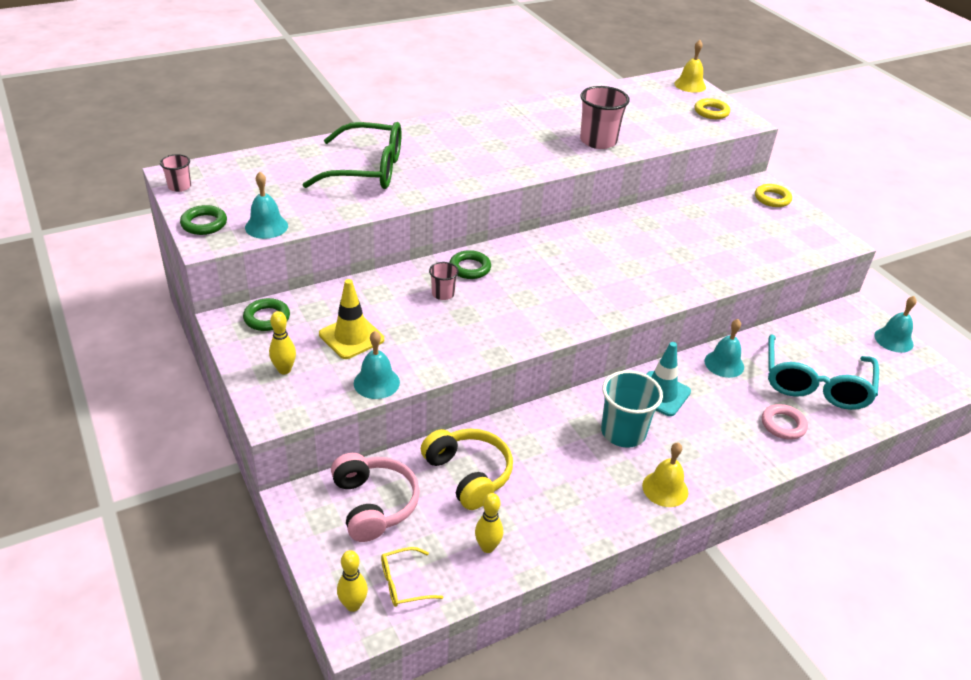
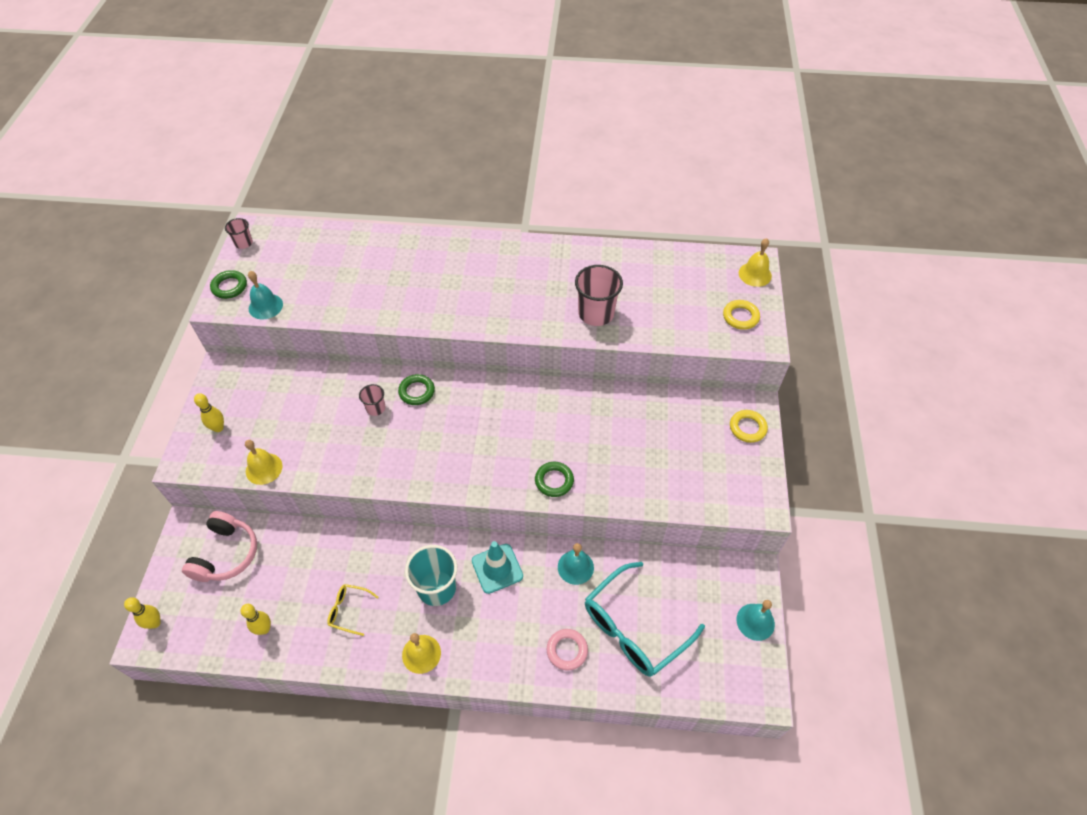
camera: 35 degrees right, 15 degrees up
(267, 318) = (244, 376): green ring -> green ring (554, 481)
(351, 337) = (282, 419): yellow traffic cone -> none
(366, 170) = (381, 275): green glasses -> none
(376, 382) = (264, 468): turquoise bell -> yellow bell
(404, 583) = (194, 625): yellow glasses -> yellow glasses (349, 610)
(468, 474) = (301, 564): yellow headphones -> none

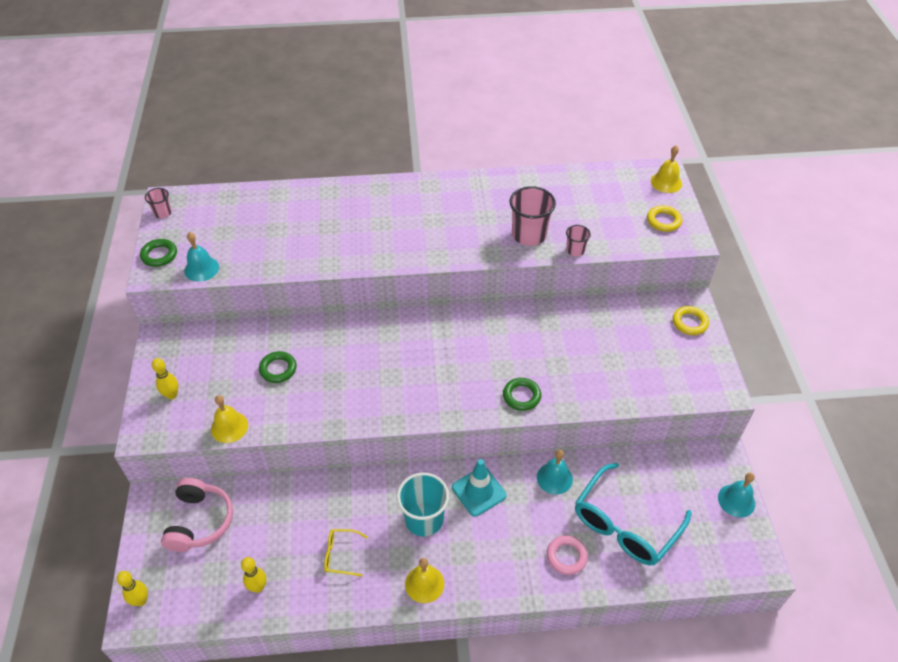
camera: 10 degrees left, 5 degrees down
(376, 408) = (328, 354): pink cup -> pink cup (575, 250)
(417, 392) = (365, 333): green ring -> green ring (278, 369)

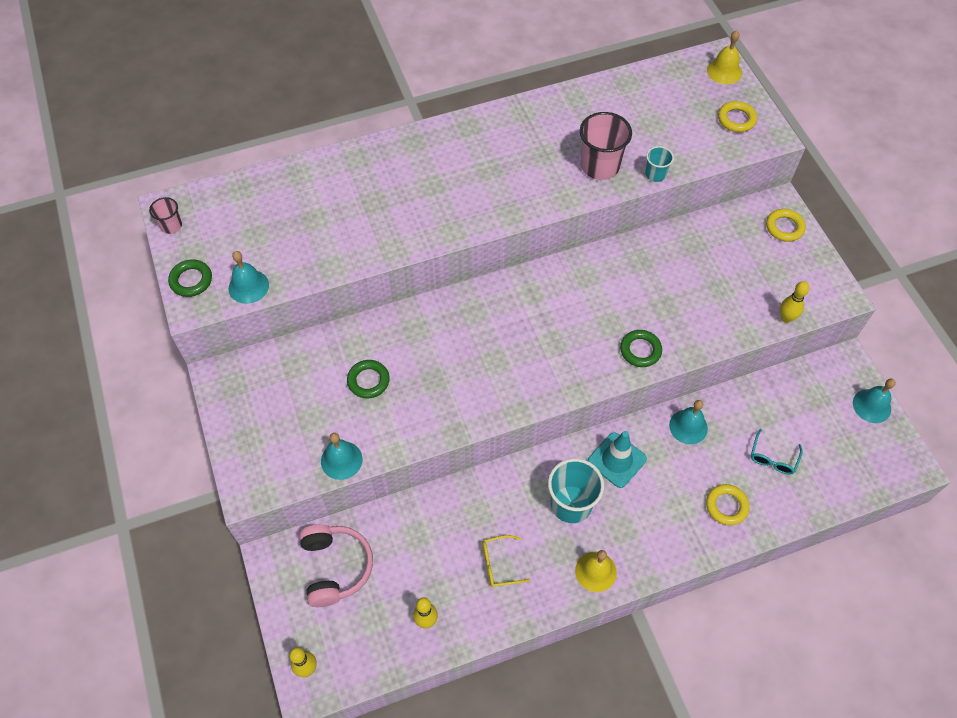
camera: 15 degrees left, 10 degrees up
(172, 395) = (261, 439): yellow bowling pin -> yellow bowling pin (786, 318)
(229, 427) = (341, 460): yellow bell -> turquoise bell
(566, 556) = (726, 506): pink ring -> yellow ring
(575, 250) = (655, 174): pink cup -> turquoise cup
(625, 524) = (773, 457): turquoise glasses -> turquoise glasses, size x0.45

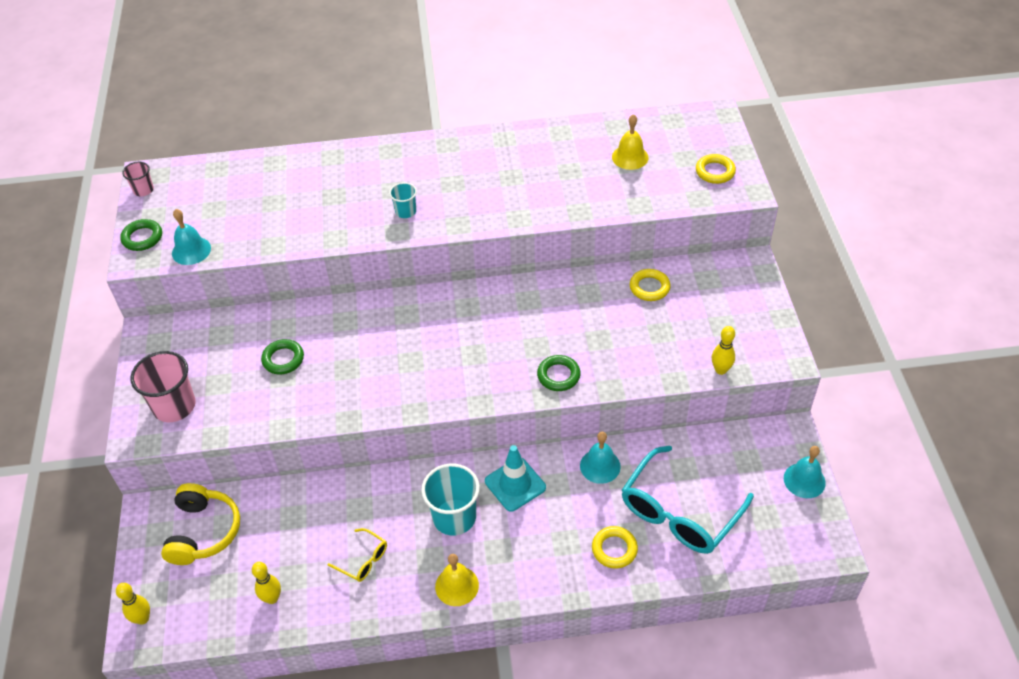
camera: 15 degrees right, 10 degrees down
(335, 567) = (203, 531): pink headphones -> yellow headphones
(341, 460) = (231, 425): turquoise bell -> none
(499, 564) = (363, 560): yellow glasses -> yellow glasses turned 150 degrees counterclockwise
(600, 166) = (561, 195): pink cup -> pink cup (174, 406)
(655, 174) = (614, 209): turquoise cup -> turquoise cup (405, 211)
(724, 71) = (718, 127): yellow bell -> yellow bell (630, 157)
(773, 457) = (680, 511): turquoise glasses -> turquoise glasses, size x2.20
(784, 227) = (748, 285): yellow ring -> yellow ring (649, 287)

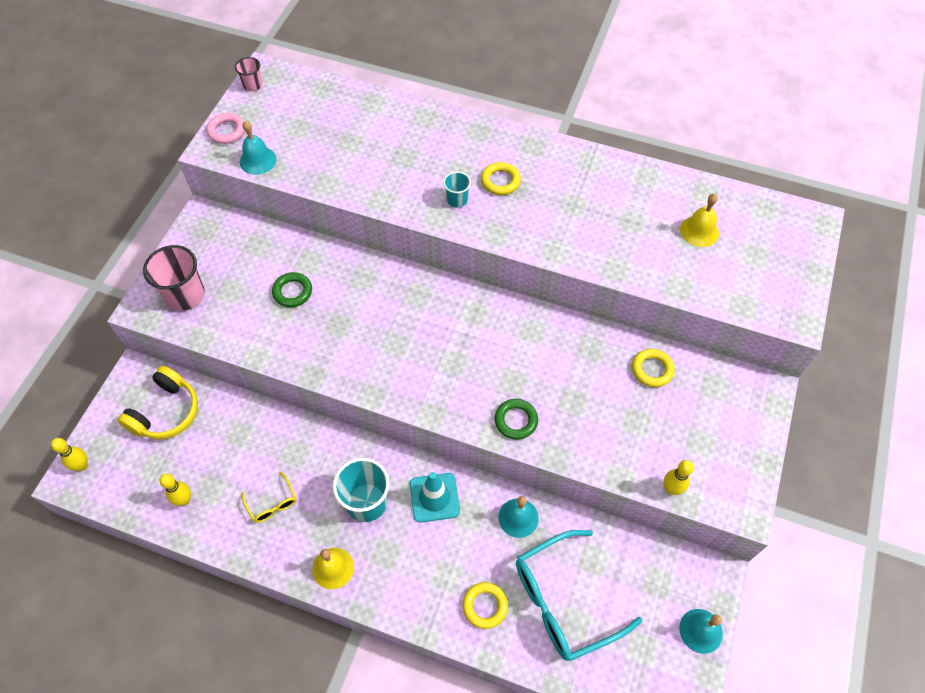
camera: 25 degrees right, 10 degrees up
(142, 238) = (227, 131): green ring -> pink ring
(715, 172) = (776, 283): yellow ring -> yellow ring (500, 181)

